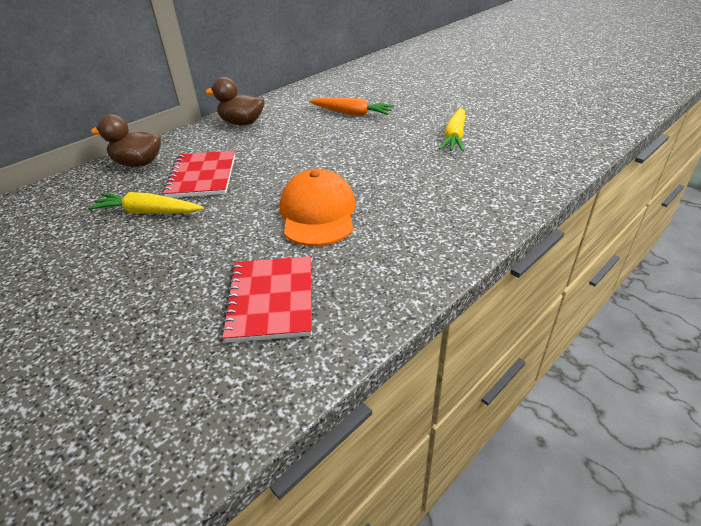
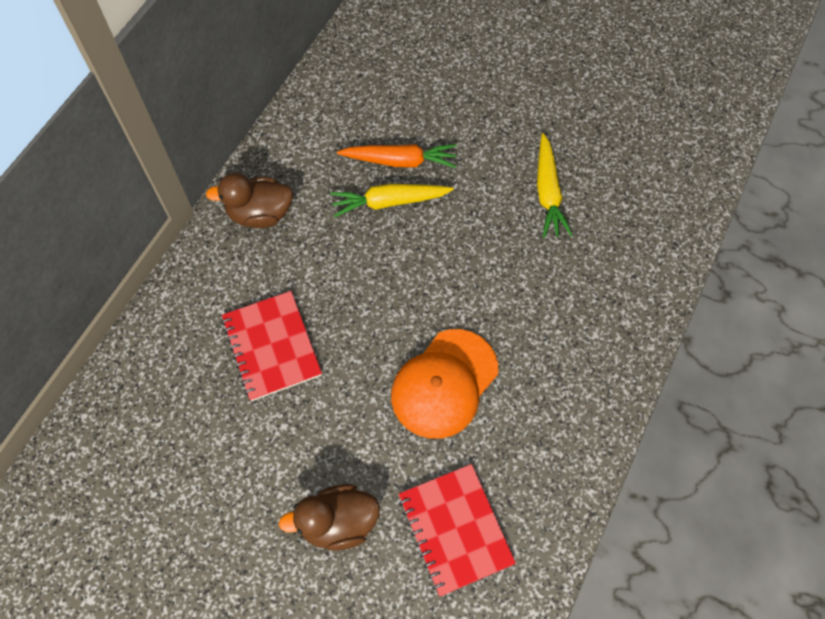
camera: 20 degrees left, 25 degrees up
(138, 163) = (170, 339): brown duck -> brown duck (338, 523)
(148, 212) = (246, 431): yellow carrot -> yellow carrot (389, 202)
(318, 213) = (444, 383): orange cap -> orange cap turned 120 degrees counterclockwise

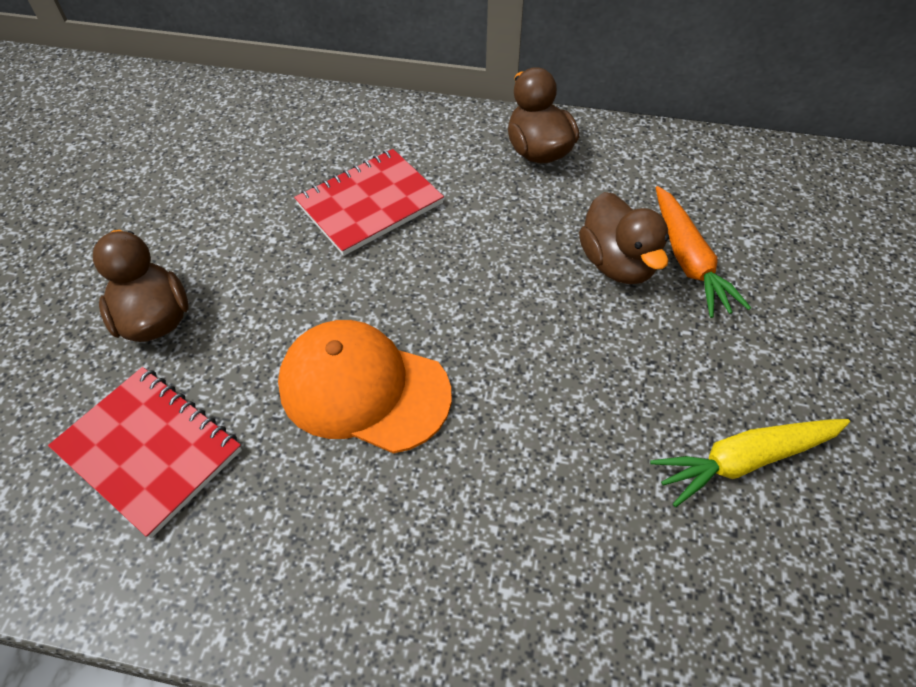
camera: 75 degrees right, 10 degrees down
(389, 202) = (617, 264): yellow carrot -> brown duck
(455, 529) = (149, 450): red notebook -> red notebook turned 75 degrees clockwise

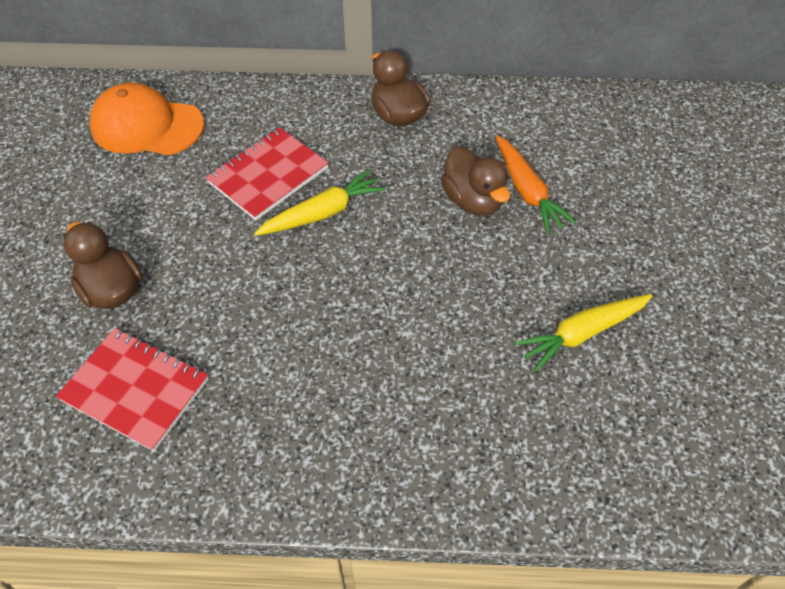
camera: 10 degrees left, 0 degrees up
(363, 389) = (293, 321): orange cap -> orange cap (147, 126)
(427, 256) = (323, 213): none -> yellow carrot

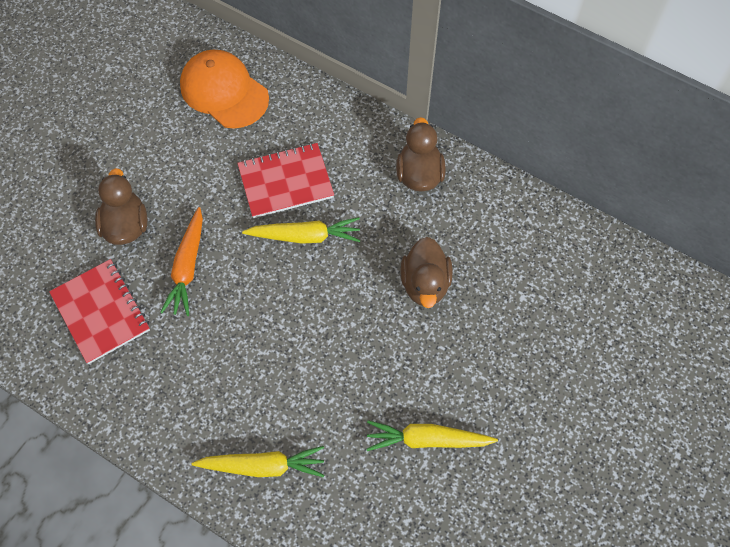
camera: 30 degrees right, 10 degrees up
(434, 449) = (263, 466): none -> yellow carrot
(527, 191) = (473, 297): orange carrot -> orange carrot (187, 267)

